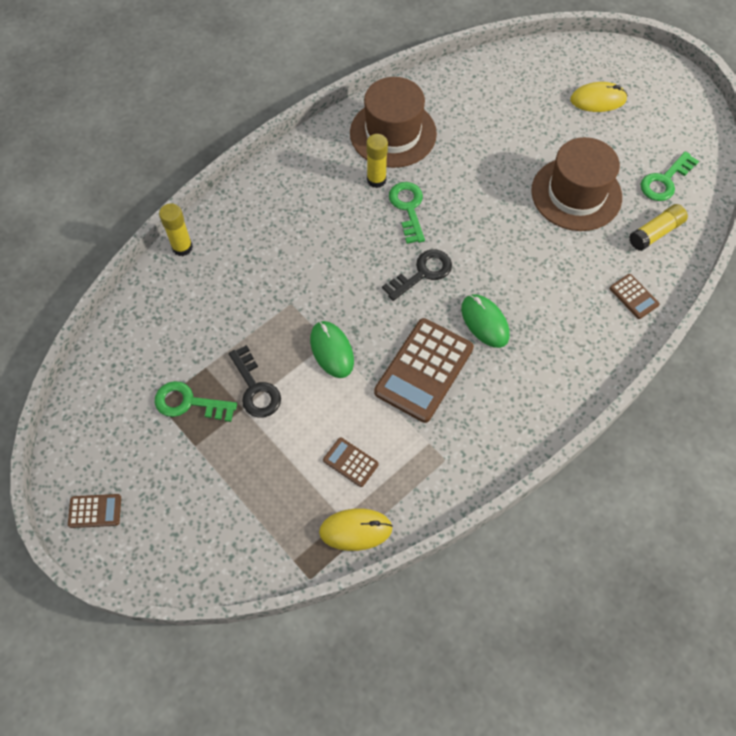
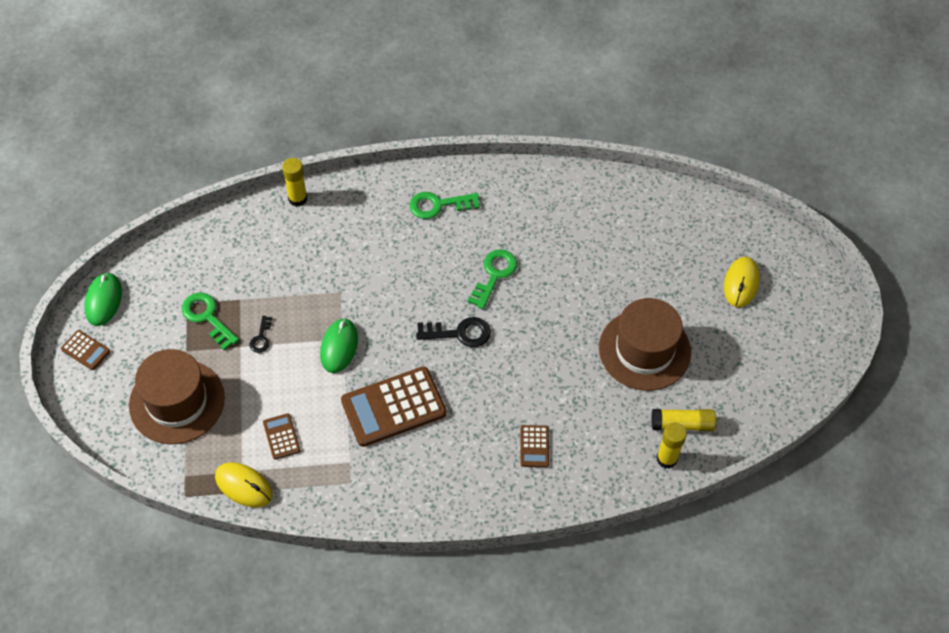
camera: 35 degrees right, 5 degrees down
(255, 388) = (261, 338): black key -> black key, size x0.57
(376, 180) = (489, 236): yellow glue stick -> yellow glue stick (666, 459)
(393, 133) = (537, 206): brown hat -> brown hat (177, 401)
(484, 322) = (473, 402): green mouse -> green mouse (103, 300)
(598, 100) = (741, 283): yellow mouse -> yellow mouse turned 75 degrees clockwise
(633, 296) = (613, 462): brown calculator -> brown calculator (534, 446)
(665, 180) = (734, 387): green key -> green key (439, 205)

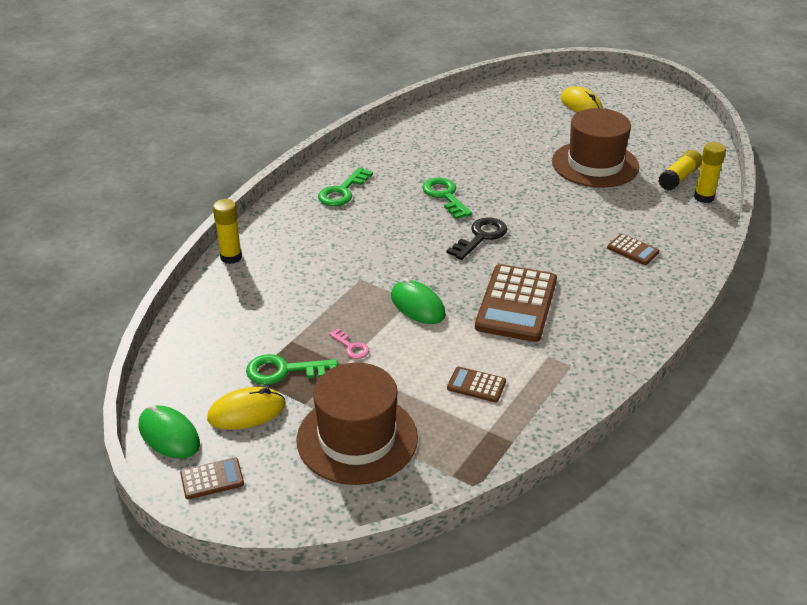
camera: 50 degrees left, 20 degrees down
(243, 486) = (507, 437): yellow mouse -> yellow mouse (246, 412)
(261, 338) = (351, 347): black key -> pink key

